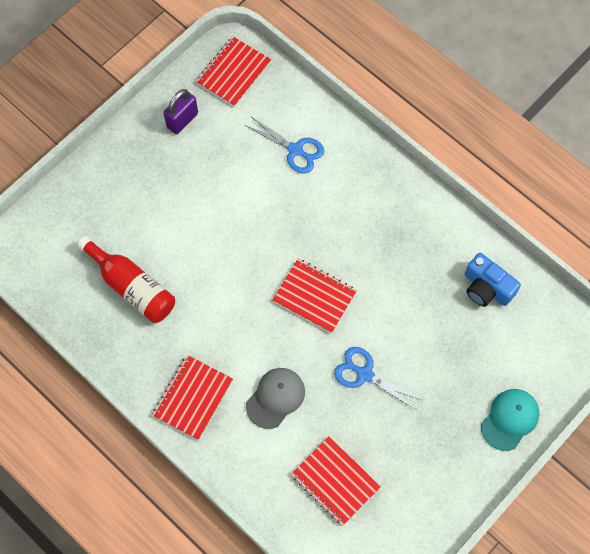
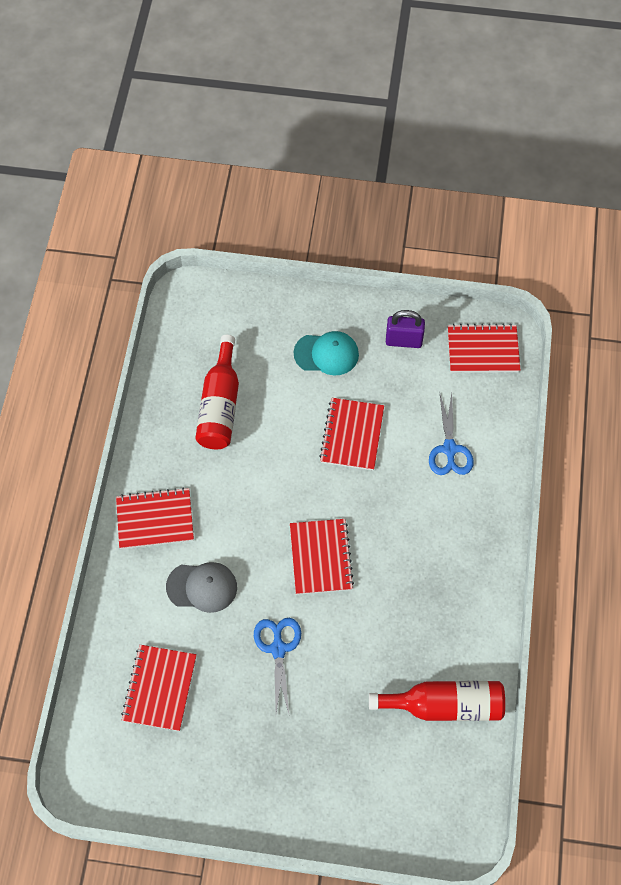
camera: 55 degrees right, 5 degrees down
(232, 209) = (352, 435): none -> red notebook
(486, 288) = (444, 705): blue camera -> red bottle
(510, 419) = (327, 811): turquoise cap -> turquoise cap (326, 354)

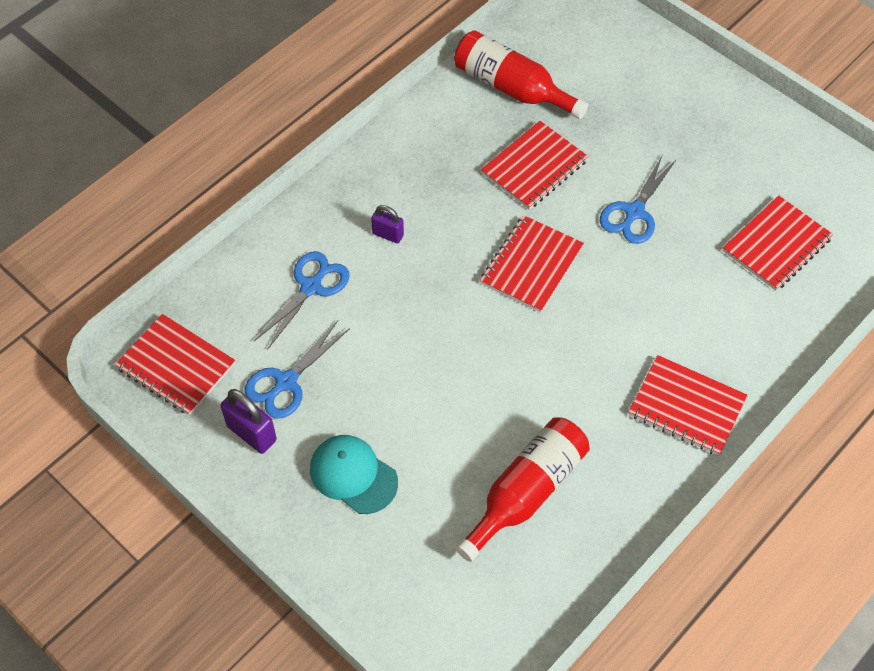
camera: 145 degrees left, 5 degrees down
(202, 587) = (676, 309): grey cap -> none
(352, 435) = (401, 364): red notebook -> red notebook (534, 167)
(411, 381) = (286, 382): none -> blue scissors
(433, 518) = (388, 234): none -> purple padlock

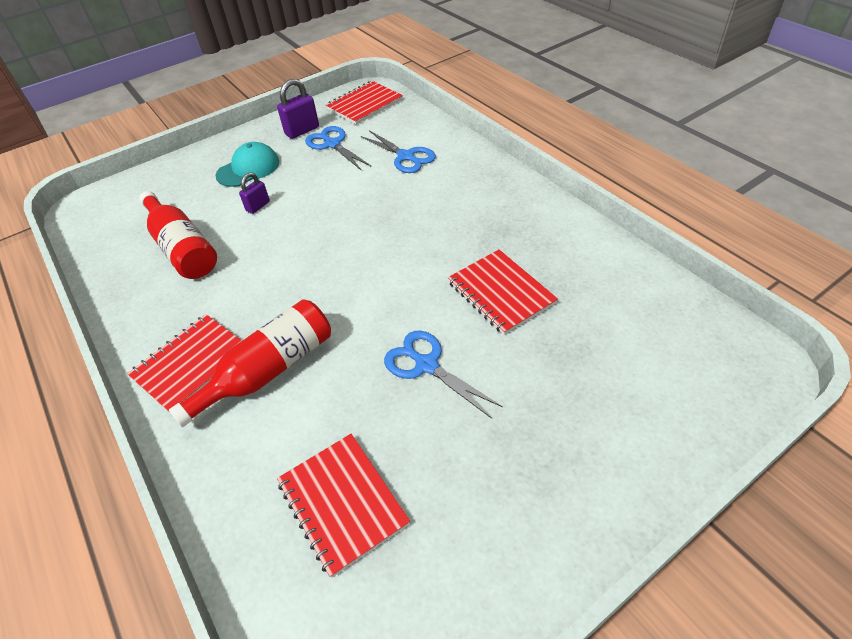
camera: 105 degrees right, 10 degrees down
(388, 234) = (443, 195): purple padlock -> purple padlock (258, 206)
(512, 87) = (610, 289): red bottle -> red bottle (269, 370)
(531, 265) = (386, 276): red notebook -> none

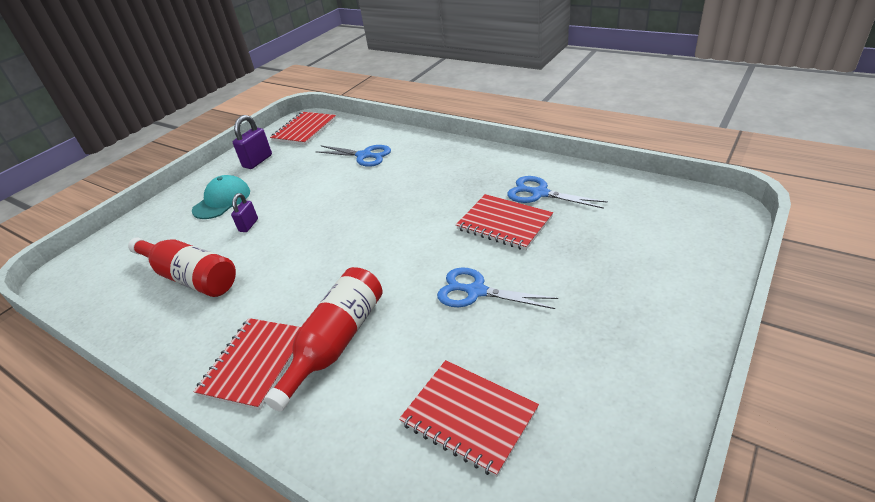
camera: 20 degrees left, 10 degrees down
(332, 144) = (292, 163): blue scissors -> blue scissors (539, 193)

